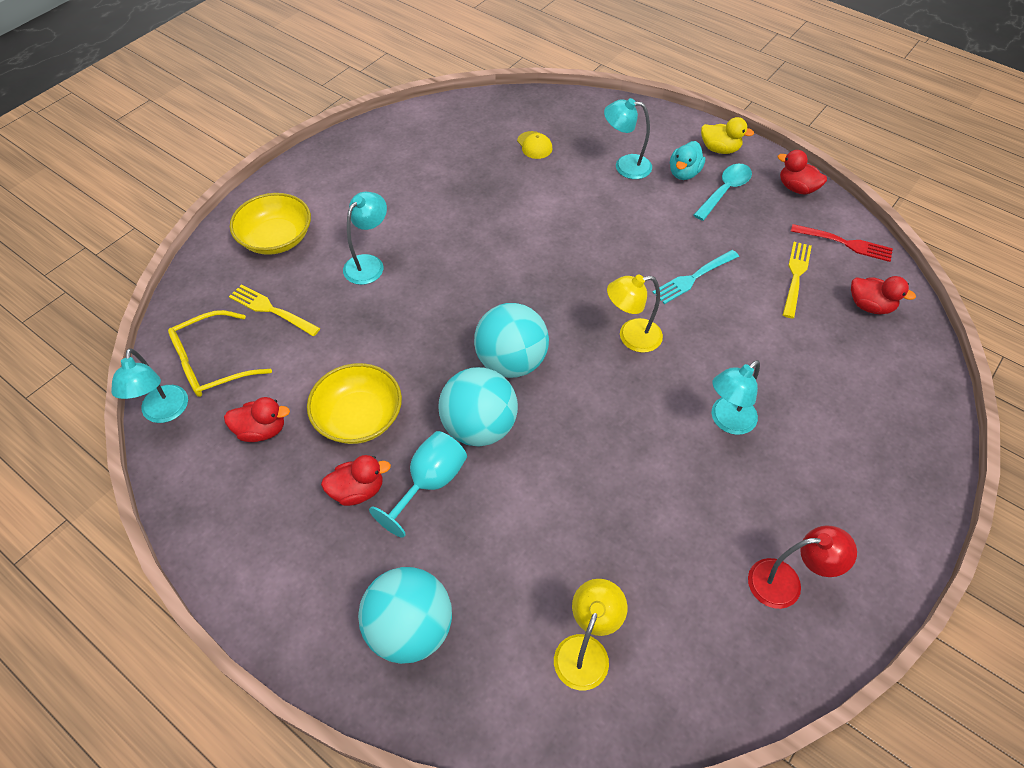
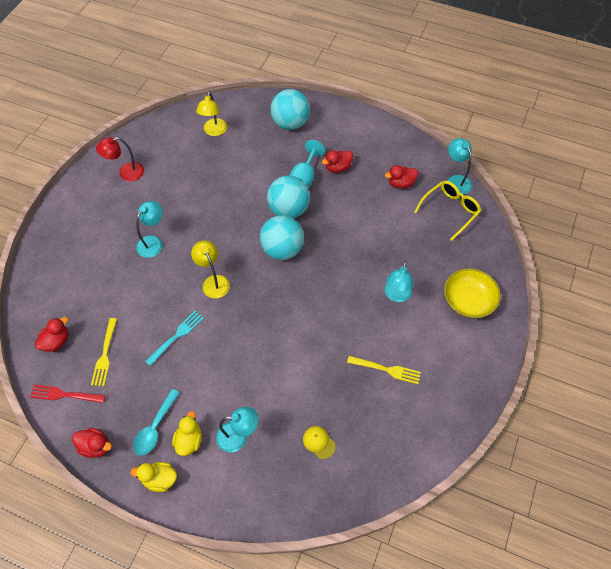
camera: 165 degrees right, 5 degrees up
(271, 310) = (438, 249): yellow fork -> yellow fork (386, 369)
(359, 417) = (354, 200): yellow bowl -> none
(631, 337) = (213, 281): yellow lamp -> yellow lamp turned 90 degrees counterclockwise
(684, 173) = (189, 440): turquoise duck -> yellow duck
(870, 306) = (56, 341): red duck -> red duck turned 120 degrees clockwise

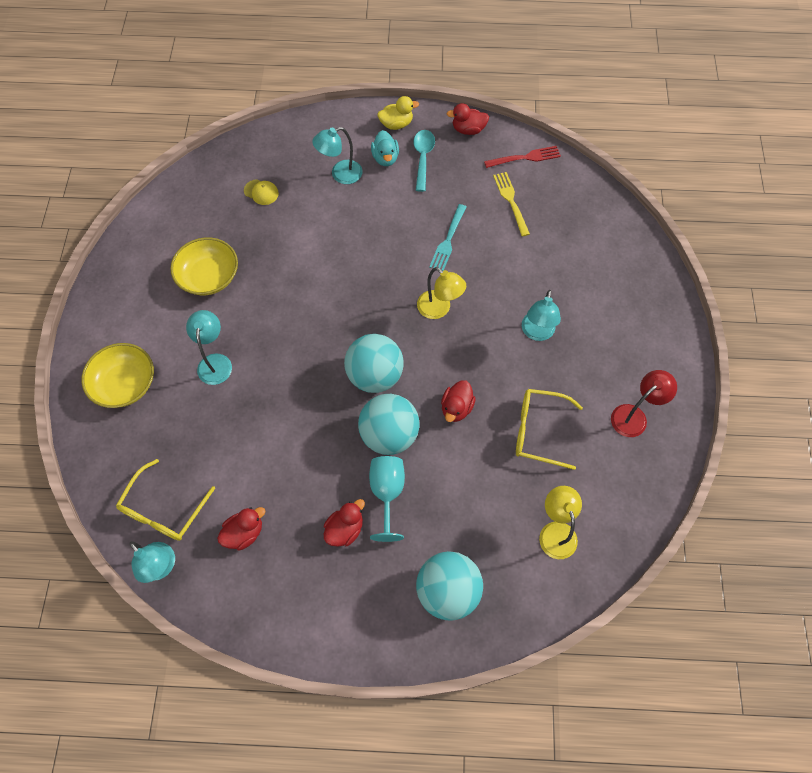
camera: 160 degrees right, 5 degrees up
(56, 341) = (568, 198): red duck -> red duck (456, 408)
(189, 440) = (385, 158): yellow duck -> turquoise duck
(191, 183) = (538, 431): none -> yellow glasses
(386, 369) = (209, 276): yellow fork -> yellow bowl

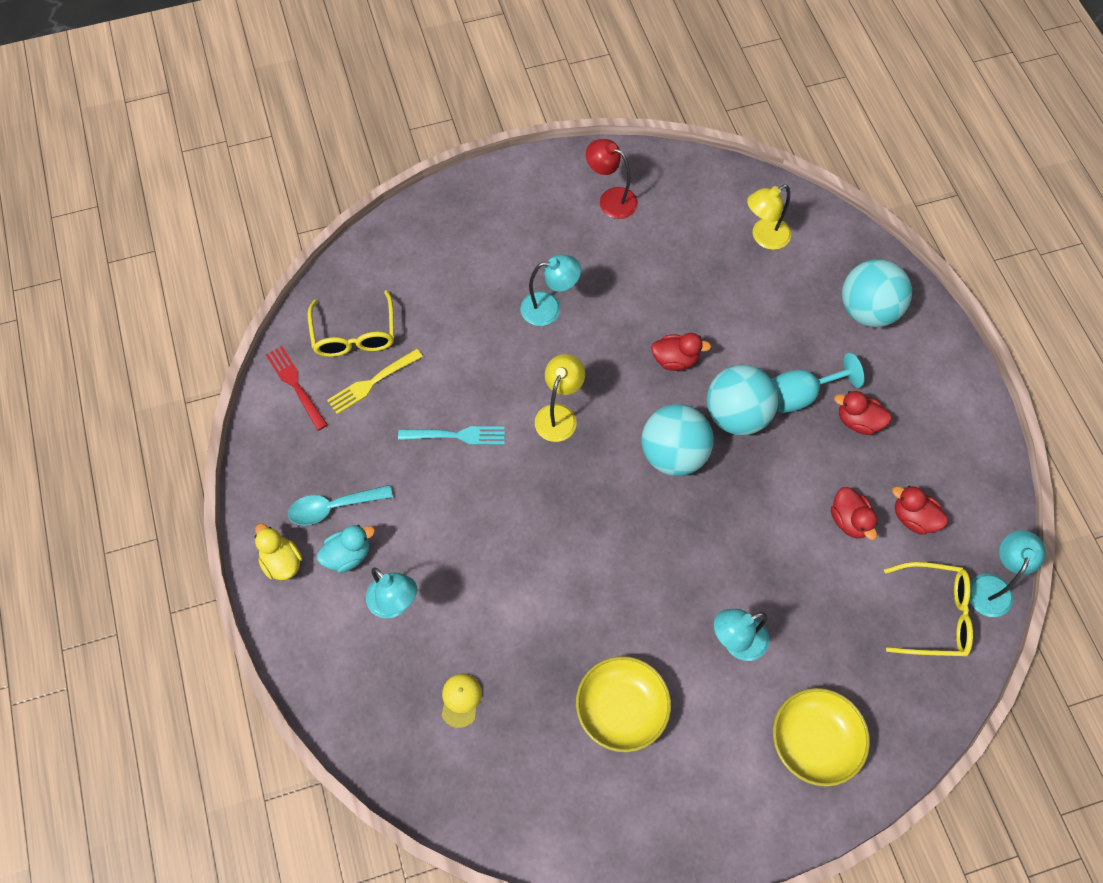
camera: 110 degrees left, 0 degrees up
(468, 129) = (266, 466): red duck -> red duck (849, 520)
(538, 431) = (666, 277): yellow glasses -> yellow glasses (354, 335)

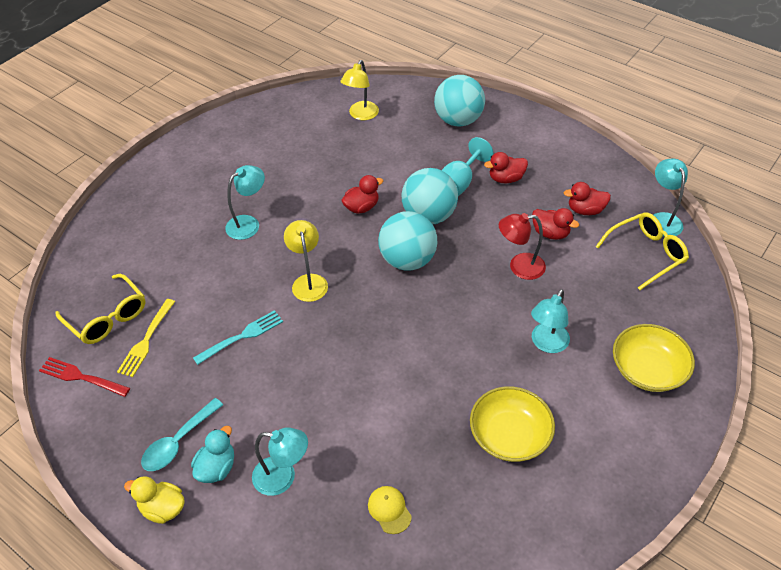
camera: 35 degrees left, 15 degrees down
(611, 199) = (241, 143): red lamp -> red lamp (519, 267)

